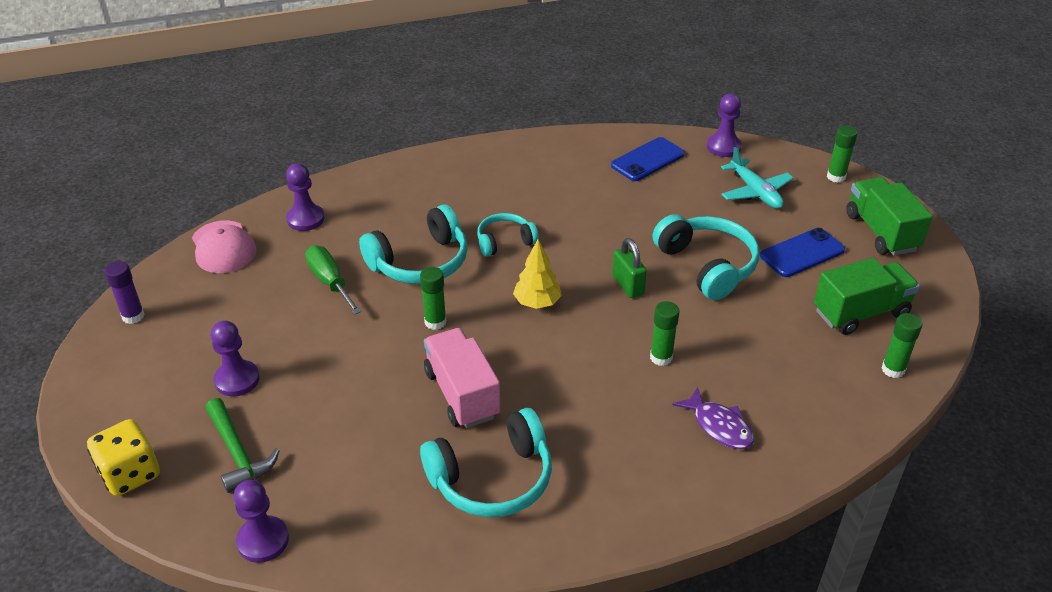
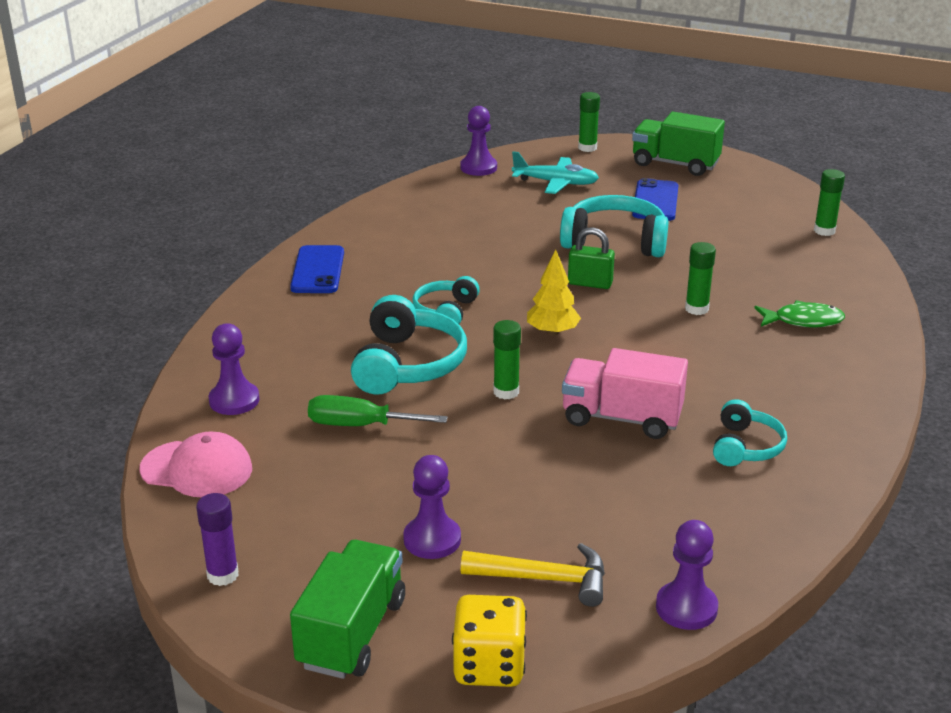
camera: 50 degrees left, 10 degrees down
(238, 453) = (544, 579): green hammer -> yellow hammer
(492, 478) = (745, 447): turquoise headphones -> turquoise headphones, size x0.59
(647, 160) = (441, 203): blue phone -> blue phone (317, 270)
(719, 426) = (803, 321): purple fish -> green fish
(860, 313) = (751, 213): green truck -> green truck (352, 633)

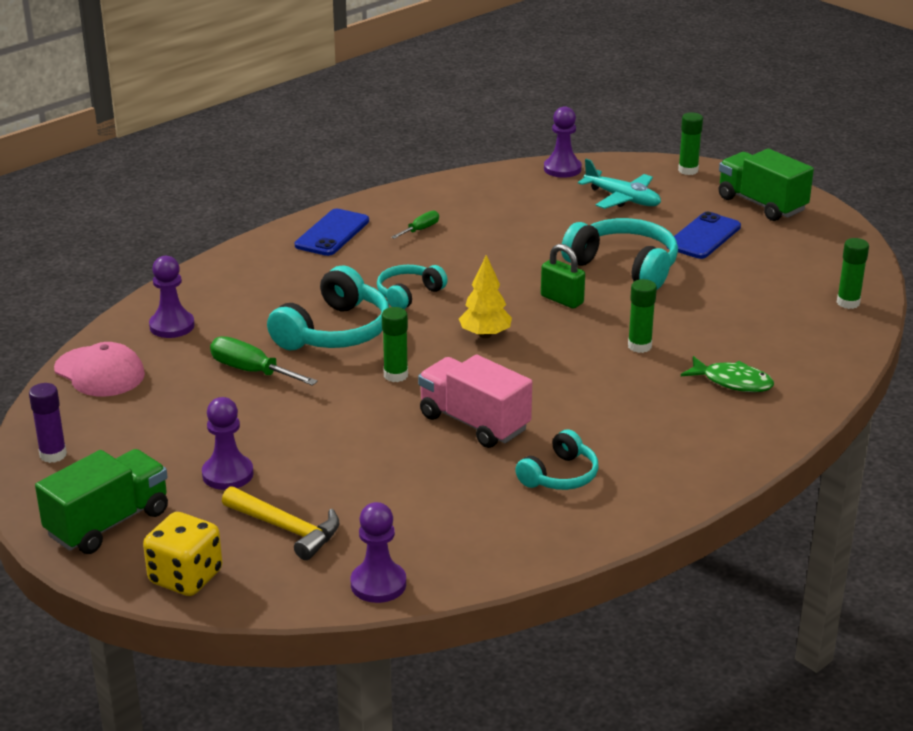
camera: 25 degrees right, 0 degrees up
(400, 248) = (420, 230): none -> green screwdriver

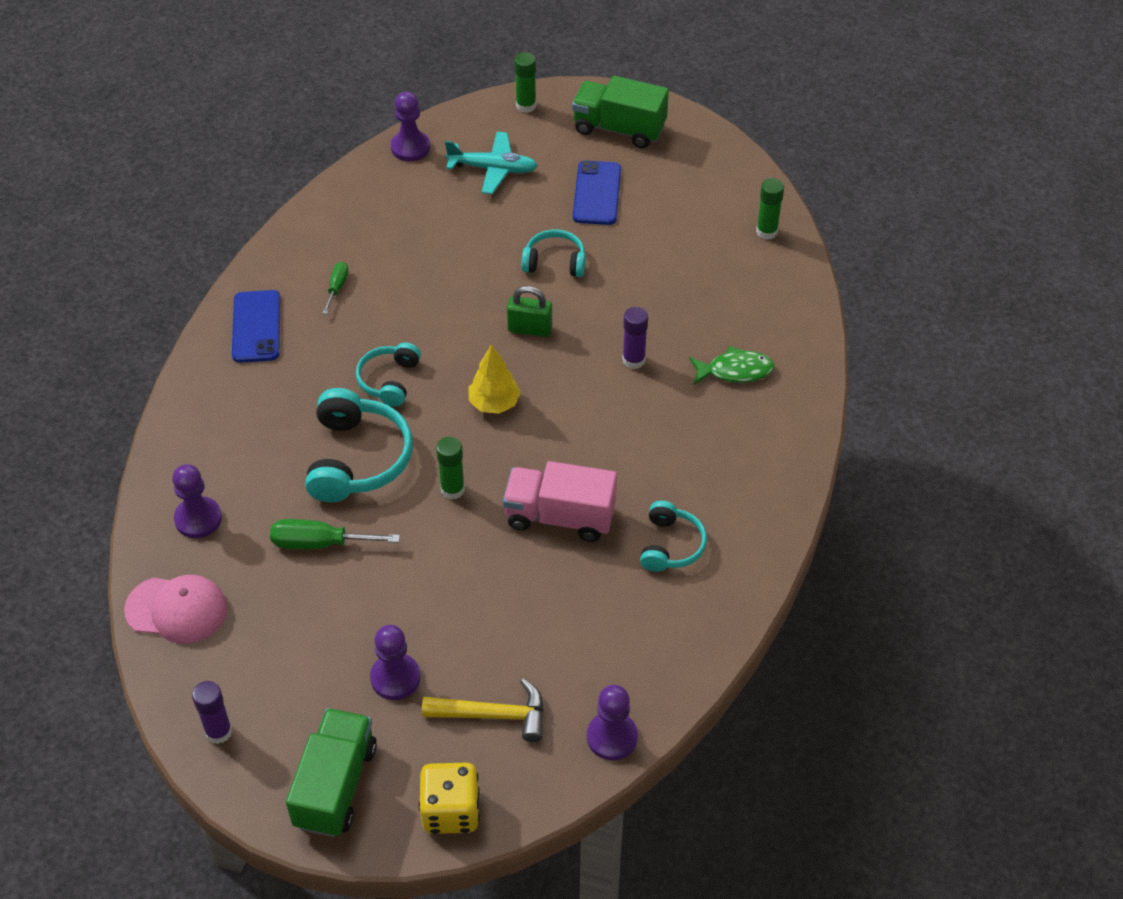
camera: 30 degrees left, 20 degrees up
(624, 267) = (555, 262): turquoise headphones -> turquoise headphones, size x0.59
(639, 346) = (633, 360): green glue stick -> purple glue stick

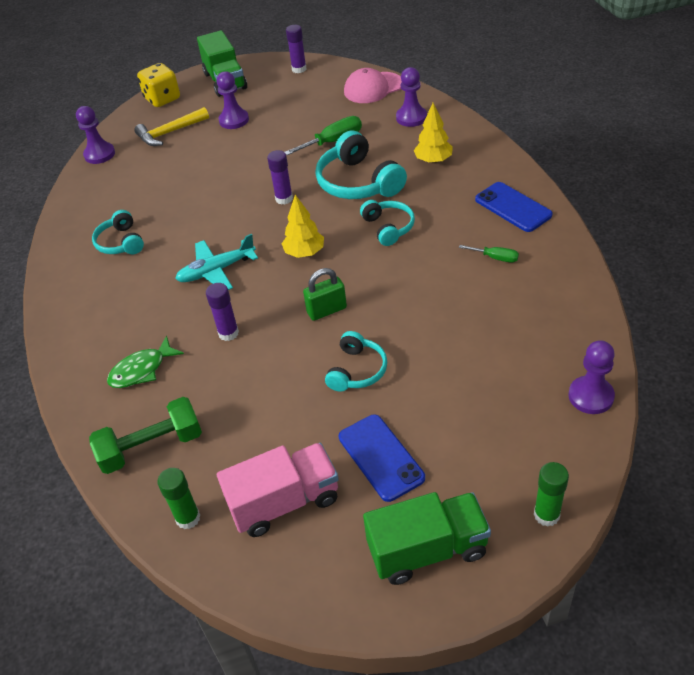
camera: 150 degrees right, 5 degrees down
(253, 435) = (433, 160): none -> yellow tree
(337, 287) = (495, 258): green screwdriver -> green screwdriver turned 45 degrees counterclockwise
(452, 489) = (284, 199): green glue stick -> purple glue stick
(493, 169) = (497, 422): turquoise plane -> turquoise plane (216, 271)
(555, 262) = (357, 370): turquoise headphones -> turquoise headphones turned 45 degrees counterclockwise
(560, 517) = (204, 220): pink truck -> pink truck (284, 502)
(765, 297) = (151, 447): none -> green dumbbell

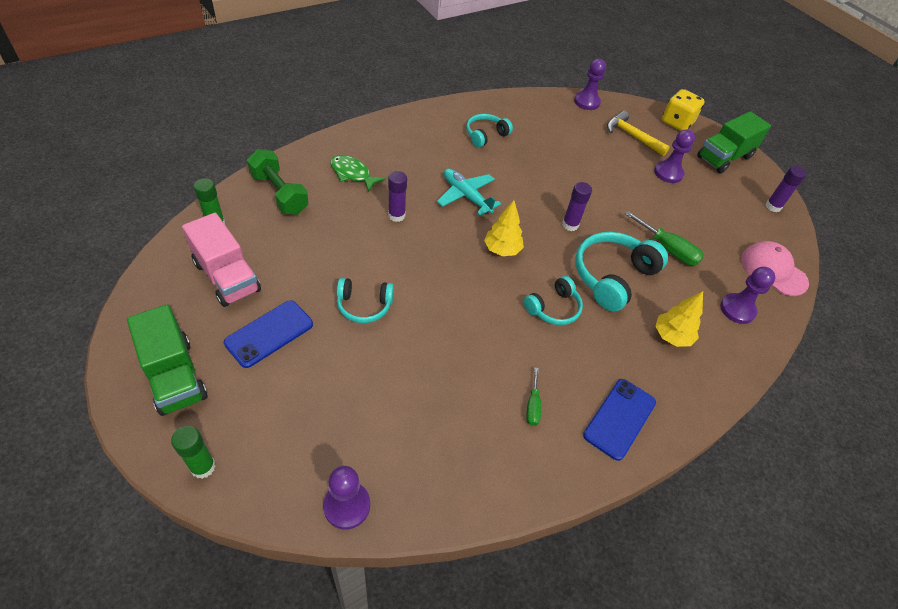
camera: 65 degrees right, 5 degrees up
(327, 310) = (432, 275): green padlock -> none

